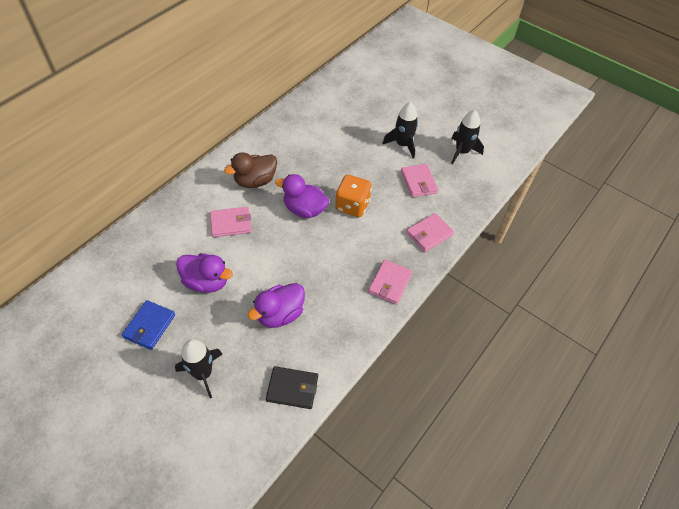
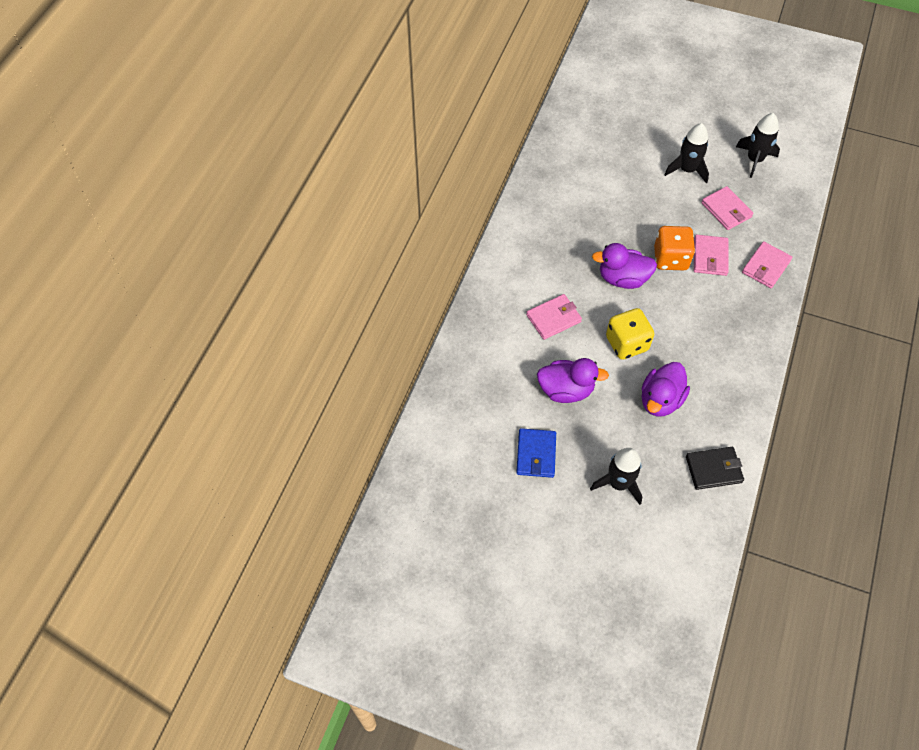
camera: 15 degrees left, 5 degrees up
(255, 181) = (551, 261): brown duck -> none
(278, 260) = (627, 343): none -> yellow dice
(390, 283) = (752, 333): pink wallet -> pink wallet (710, 257)

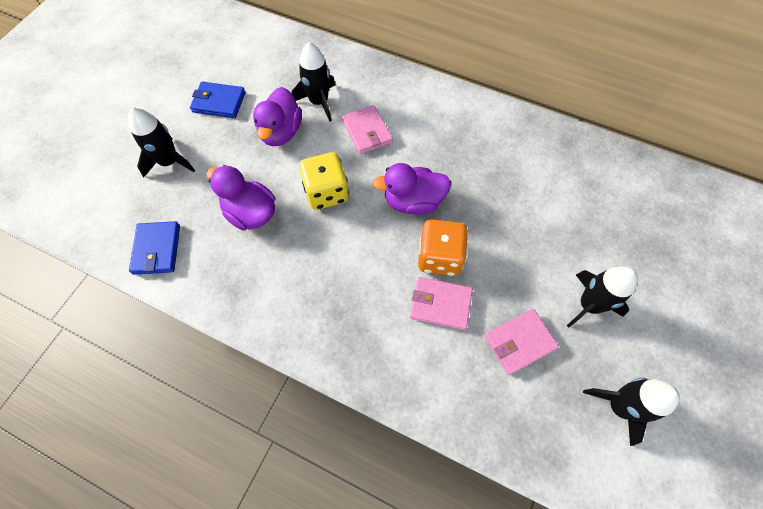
camera: 95 degrees right, 5 degrees up
(523, 362) = (319, 102): none -> black rocket
(622, 278) = (413, 201): purple duck -> purple duck turned 105 degrees counterclockwise
(713, 469) = (157, 249): black wallet -> blue wallet
(766, 266) = (421, 374): pink wallet -> none

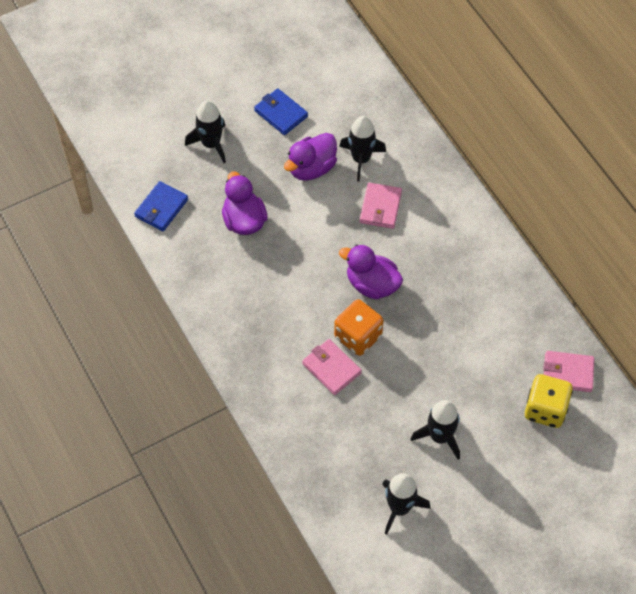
camera: 35 degrees right, 5 degrees down
(326, 192) = (311, 238): yellow dice -> yellow dice (545, 409)
(519, 342) = (366, 427): pink wallet -> pink wallet (568, 373)

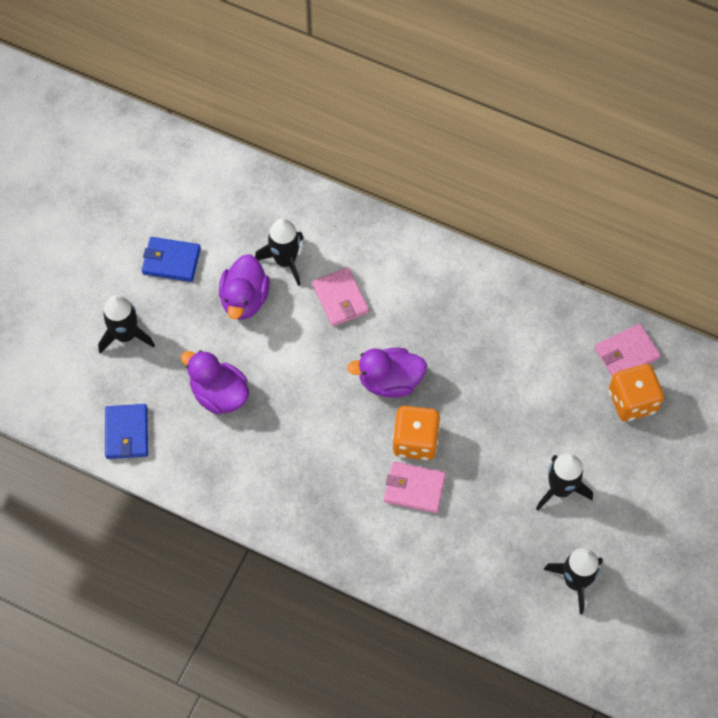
camera: 35 degrees left, 5 degrees up
(545, 409) = (632, 401): yellow dice -> orange dice

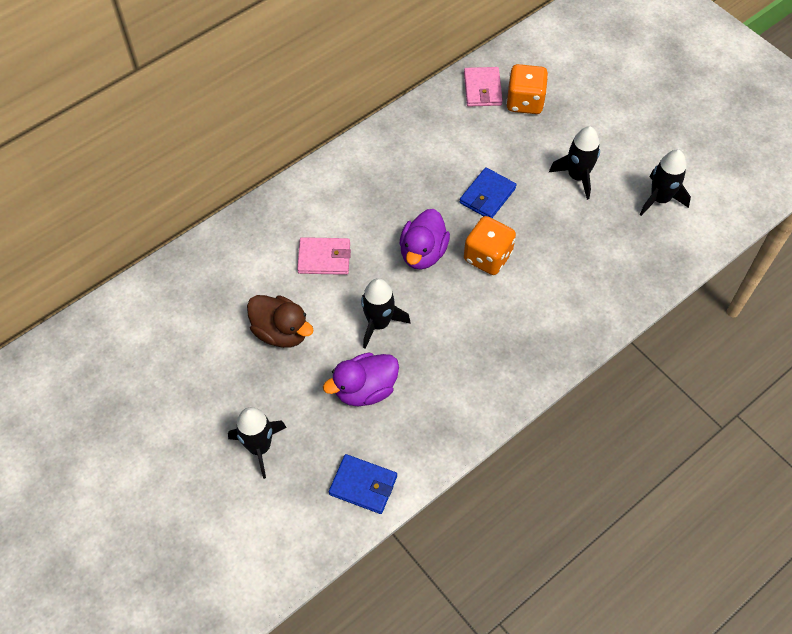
camera: 65 degrees left, 5 degrees down
(171, 261) = (205, 377): blue wallet -> blue wallet (487, 195)
(244, 299) = (281, 332): purple duck -> brown duck
(285, 261) = (262, 285): black rocket -> black rocket (379, 323)
(414, 488) = (530, 275): pink wallet -> none

